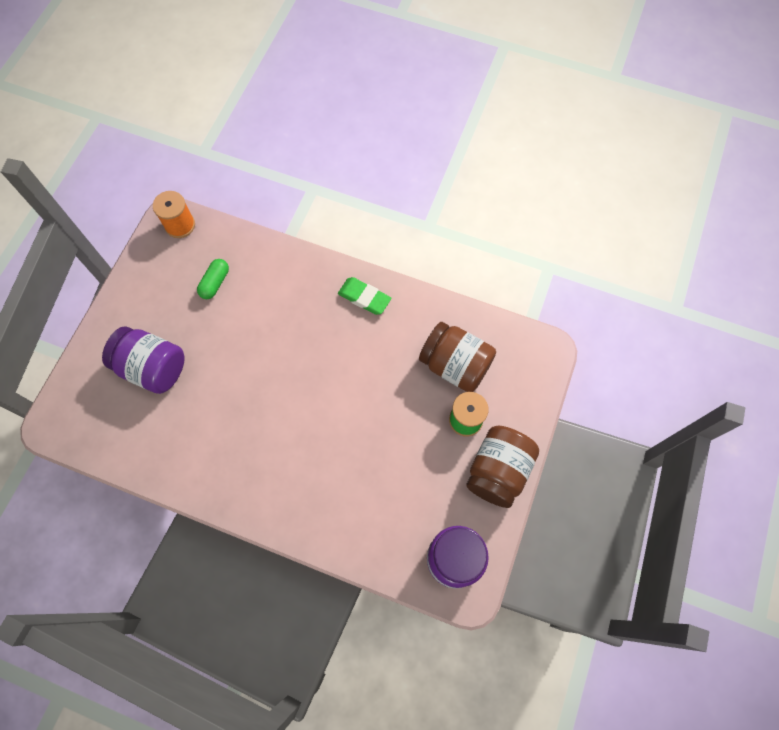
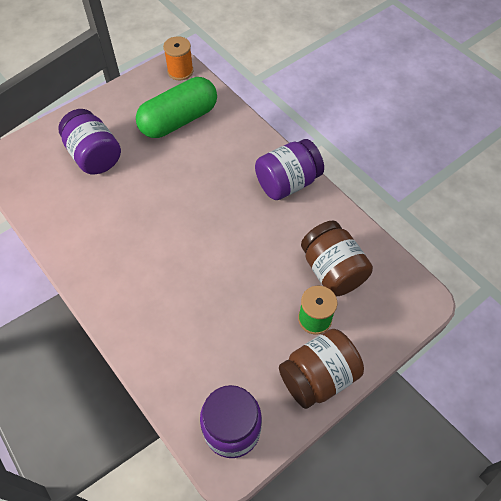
camera: 30 degrees right, 10 degrees down
(215, 283) = (179, 120): green capsule -> green capsule, size x2.23
(364, 298) = (287, 183): green eraser -> purple jar

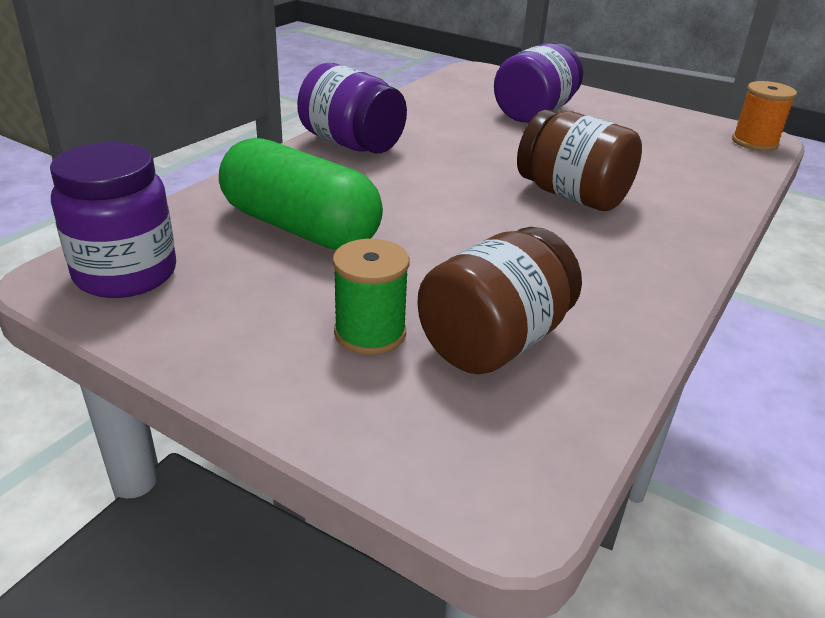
camera: 70 degrees right, 25 degrees down
(179, 120) = (663, 154): green capsule -> green capsule (300, 227)
(287, 183) = (650, 263): purple jar -> purple jar (351, 144)
(318, 377) = (243, 354): brown jar -> brown jar (572, 196)

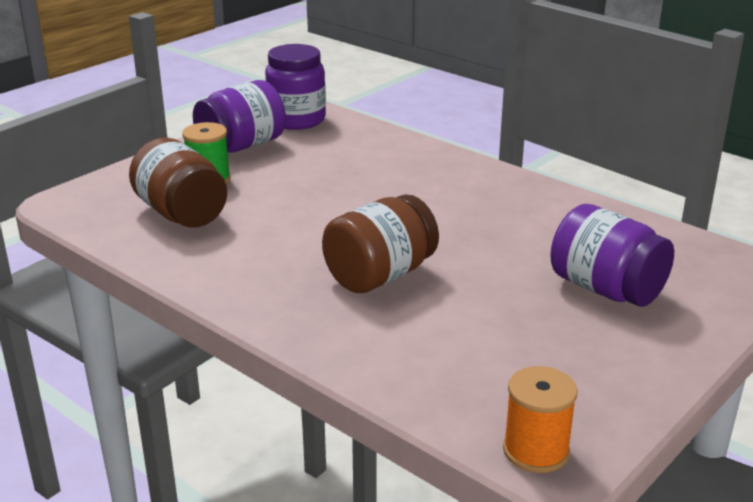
camera: 100 degrees right, 5 degrees down
(300, 227) = (342, 163): green capsule -> none
(351, 144) = (495, 184): purple jar -> purple jar (242, 146)

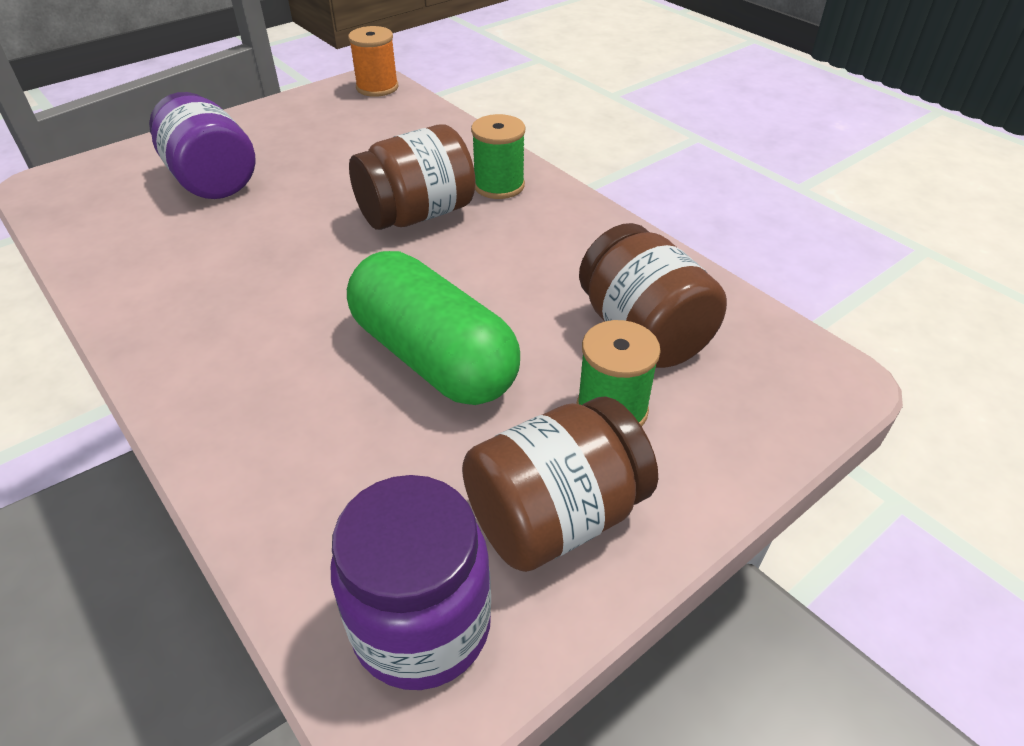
camera: 170 degrees left, 15 degrees up
(242, 146) = (555, 516): purple jar -> brown jar
(309, 311) = (499, 185): none -> green spool
(325, 191) = (433, 357): none -> green capsule

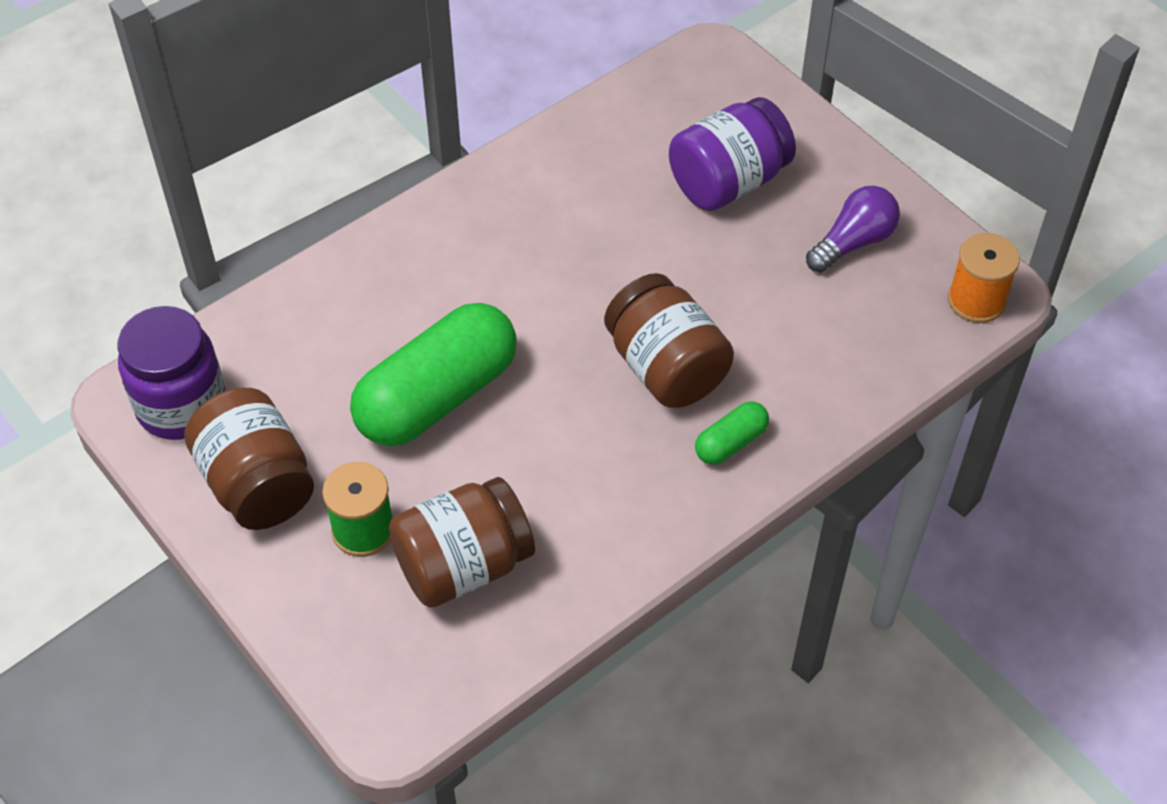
camera: 90 degrees right, 10 degrees up
(305, 128) = (853, 242): none -> purple light bulb
(499, 185) = (731, 443): green spool -> green capsule

